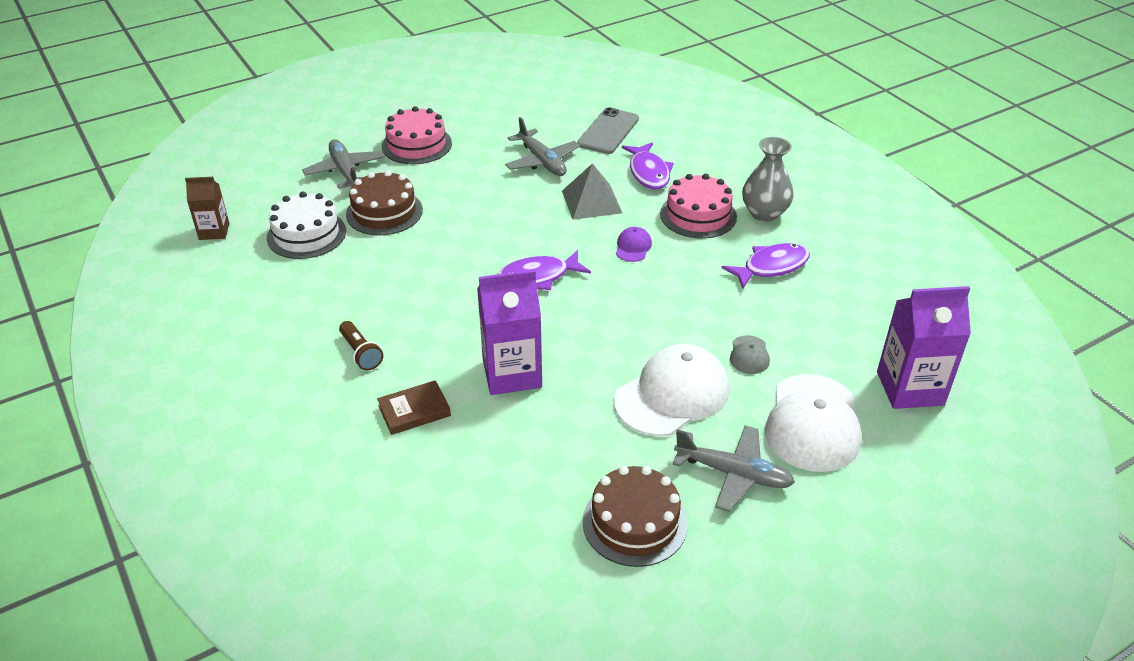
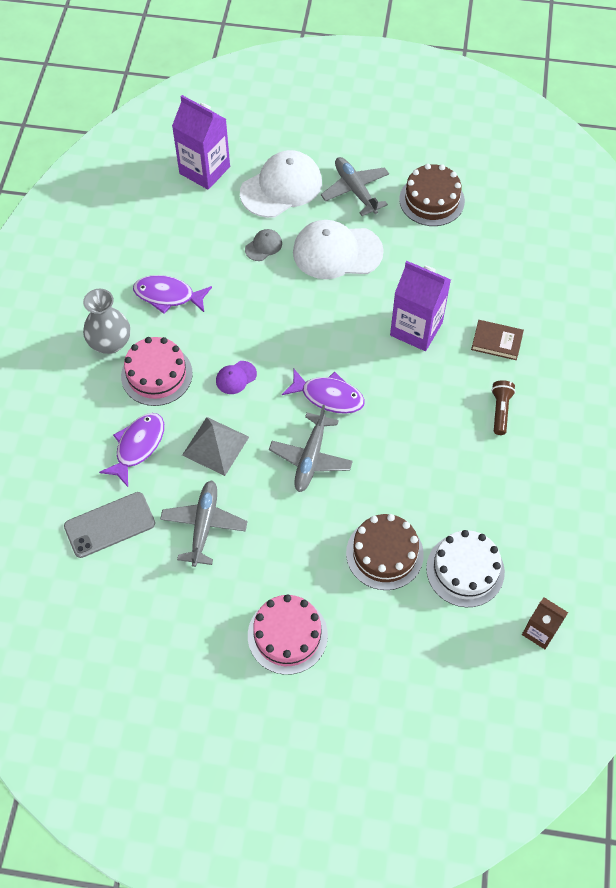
camera: 140 degrees left, 20 degrees up
(345, 171) = (379, 640): grey plane -> grey plane (311, 458)

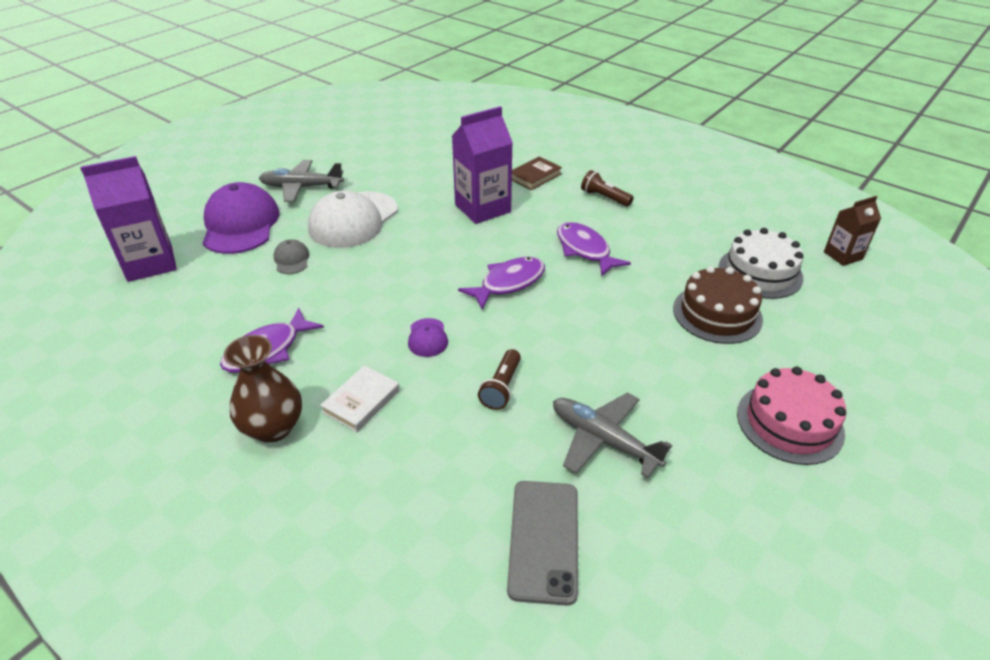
camera: 60 degrees left, 20 degrees down
(110, 343) = (273, 427): grey vase -> brown vase
(138, 446) = (446, 460): purple fish -> purple fish (585, 250)
(156, 374) = (361, 401): pink cake -> white book
(215, 445) = (501, 388): grey pyramid -> brown flashlight
(281, 187) = (240, 224): white cap -> purple cap
(311, 458) = (572, 321): grey plane -> none
(431, 200) = (362, 156): brown cake -> none

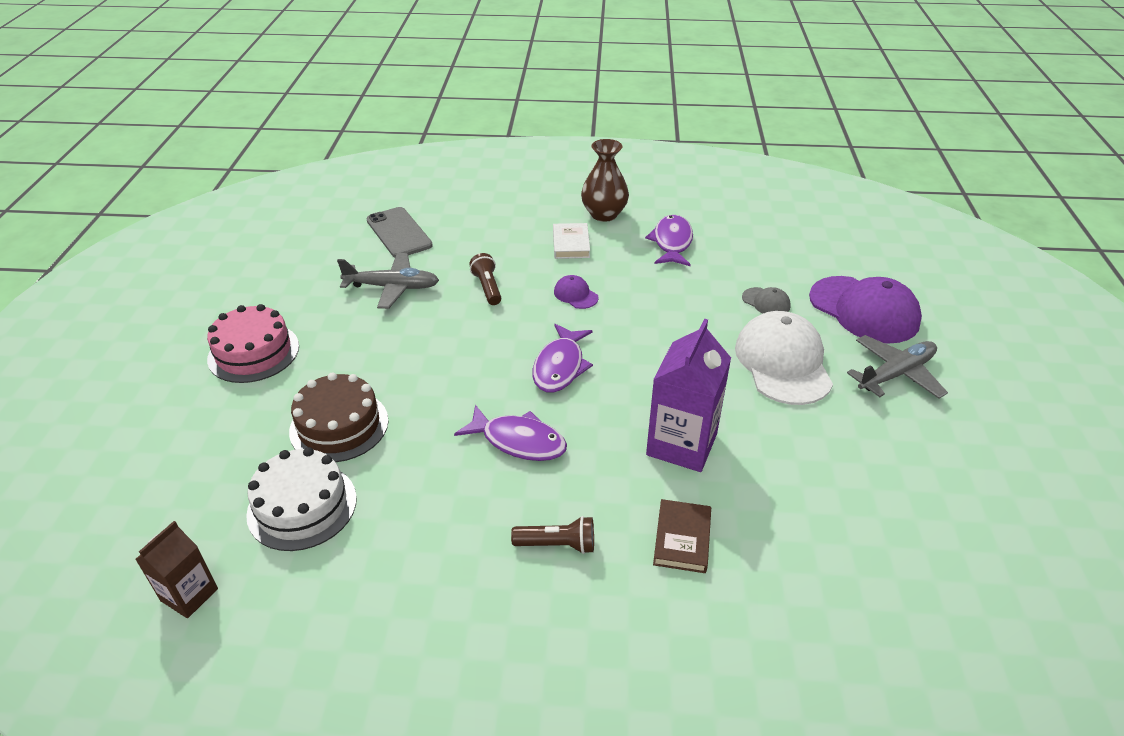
camera: 145 degrees right, 0 degrees up
(150, 263) = (856, 252): purple carton -> none

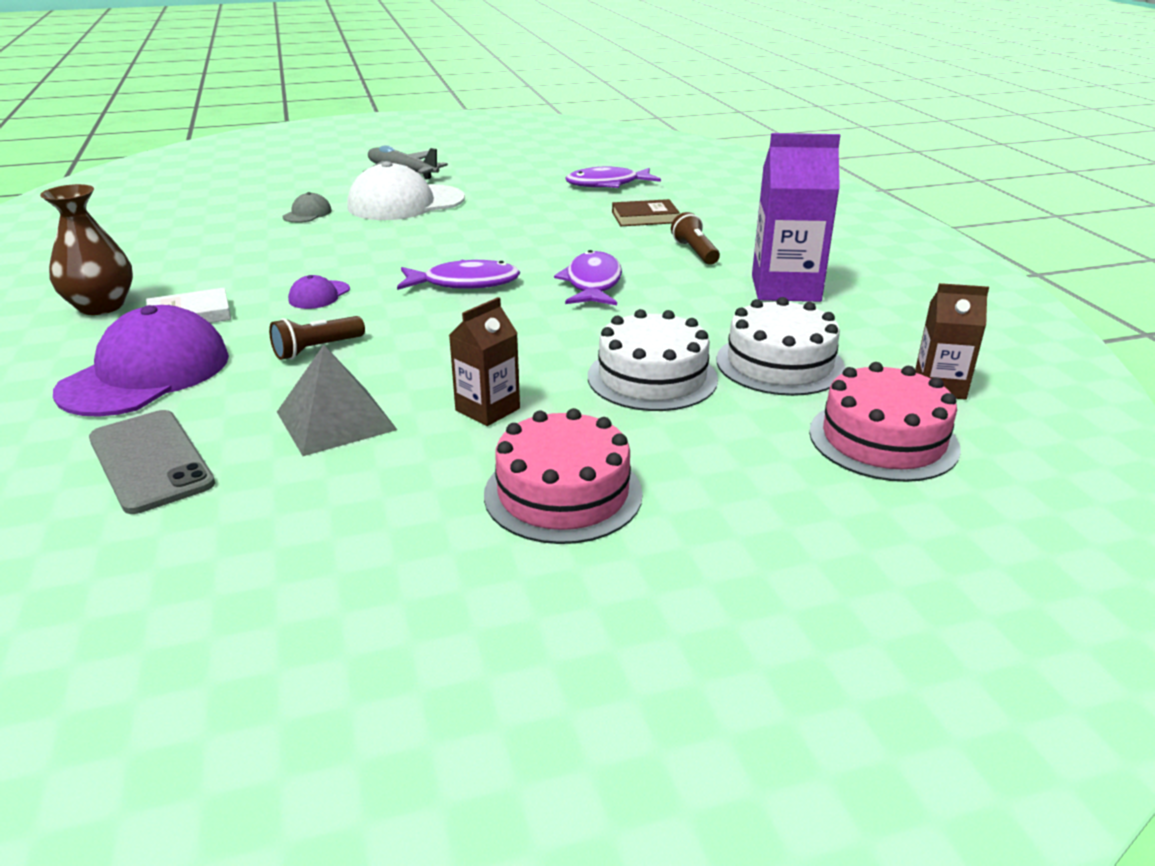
camera: 110 degrees left, 10 degrees down
(168, 514) = (883, 439): none -> pink cake
(339, 426) = (652, 377): brown cake -> white cake
(359, 342) = (487, 409): none -> brown carton
(392, 287) = (336, 420): grey plane -> grey pyramid
(399, 233) = (150, 461): grey phone -> grey phone turned 75 degrees counterclockwise
(672, 242) = (185, 261): purple fish -> purple fish (607, 184)
(681, 444) = (542, 226): purple carton -> purple carton (785, 288)
(864, 310) = (310, 183): purple cap -> purple cap (146, 374)

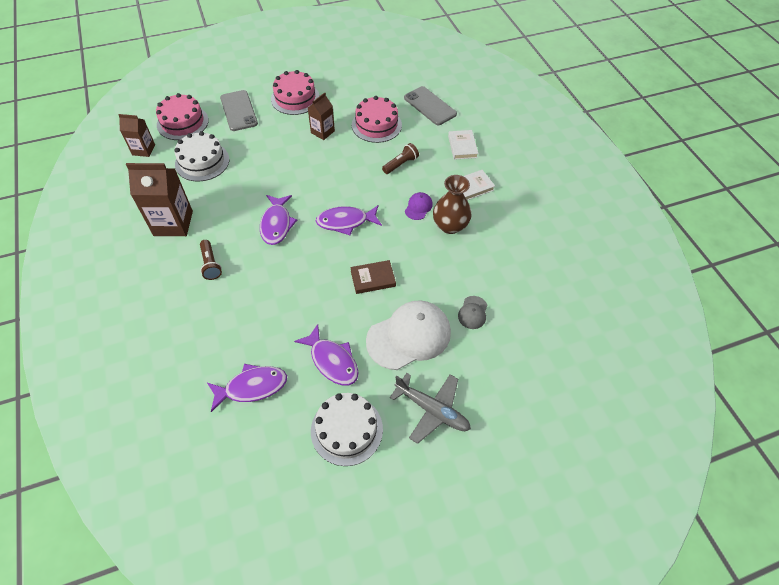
camera: 175 degrees right, 25 degrees up
(101, 306) = (520, 193): brown vase -> brown vase (450, 225)
(146, 374) = (462, 146): purple cap -> white book
(336, 420) = (376, 125): grey pyramid -> pink cake
(510, 194) = (332, 361): none -> purple fish
(645, 217) = (232, 317): brown book -> brown book (373, 279)
(652, 377) = (258, 151): white cake -> white cake (346, 429)
(733, 464) = (238, 111): none -> grey phone
(785, 288) = (173, 223): purple carton -> brown carton

